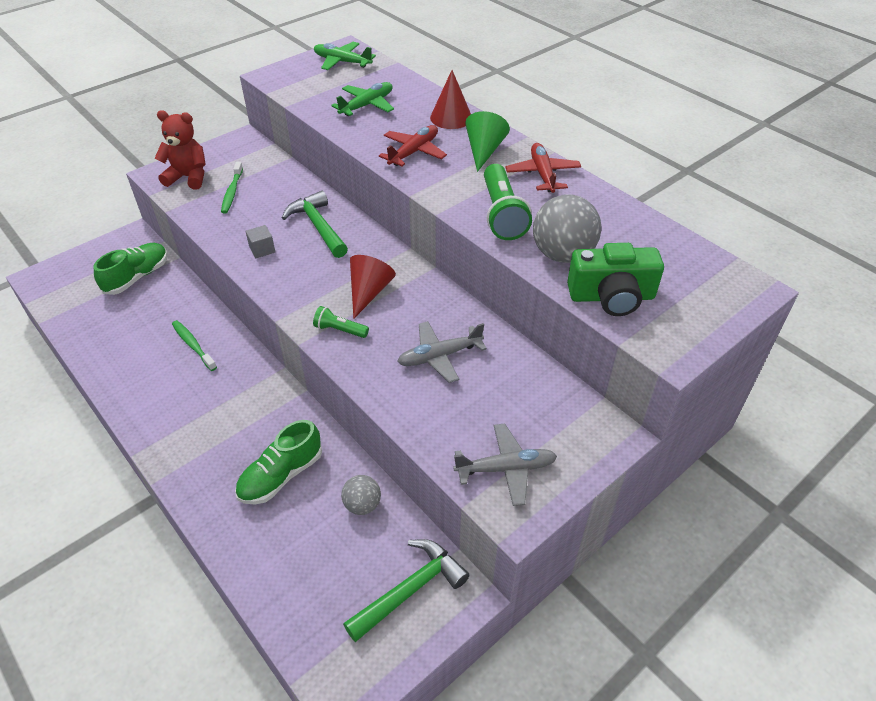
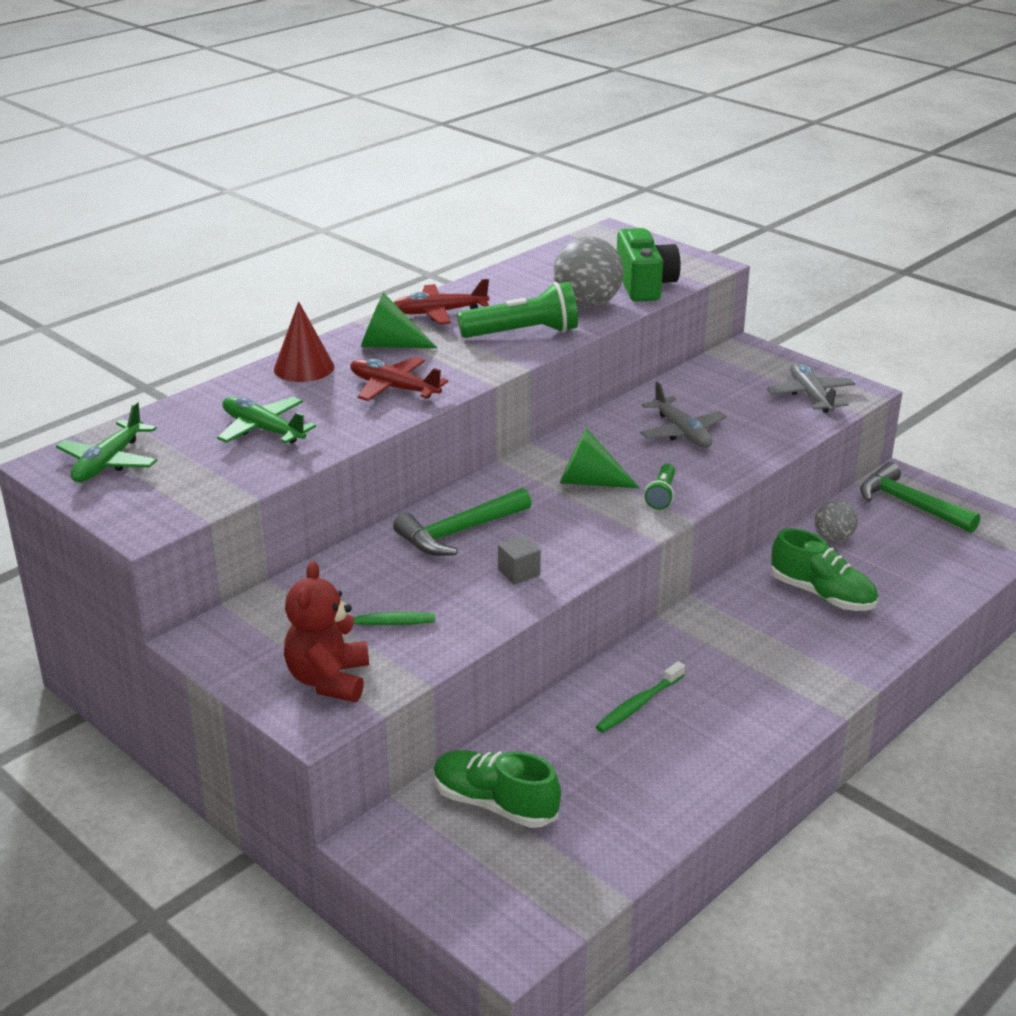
camera: 95 degrees left, 15 degrees down
(369, 292) = (589, 482): red cone -> green cone

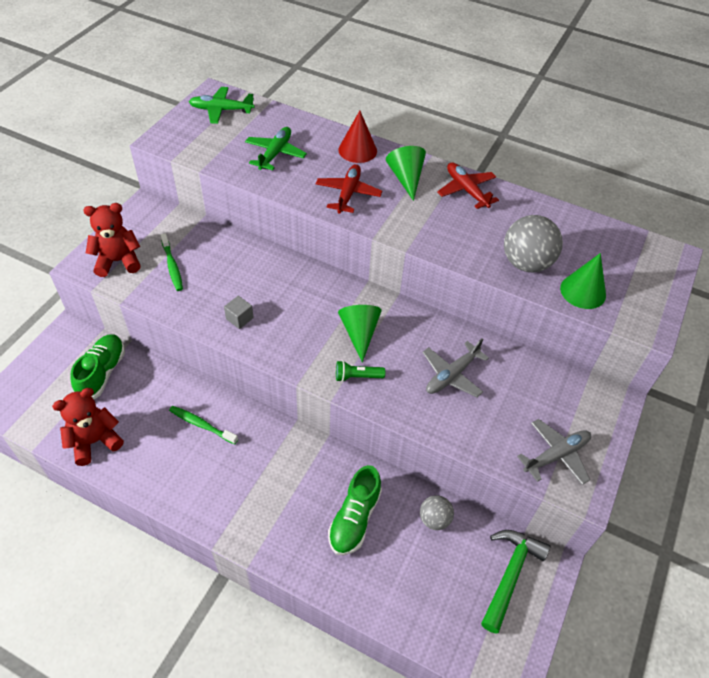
camera: 70 degrees right, 20 degrees up
(458, 532) = (275, 281): green hammer -> none
(523, 333) = (458, 238): green flashlight -> none
(635, 821) = (95, 441): none -> red teddy bear
(644, 285) = (583, 291): green camera -> green cone

